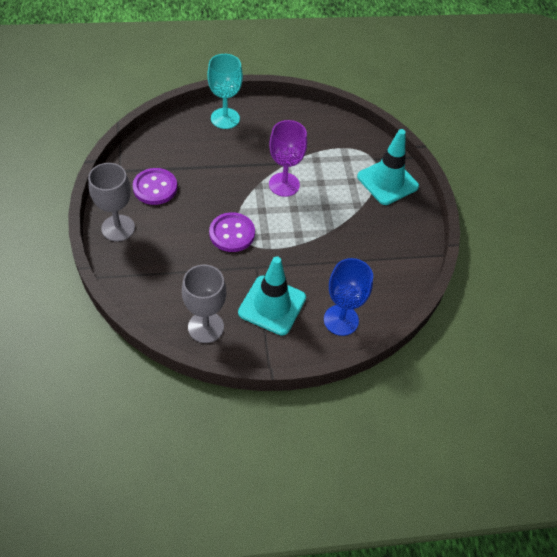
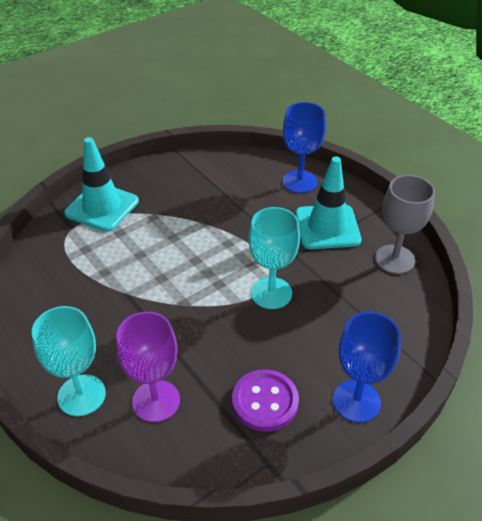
camera: 115 degrees left, 10 degrees down
(118, 228) = (356, 401): grey goblet -> blue goblet
(232, 233) = (271, 293): purple button -> turquoise goblet
(284, 184) = (165, 282): purple goblet -> purple goblet (156, 401)

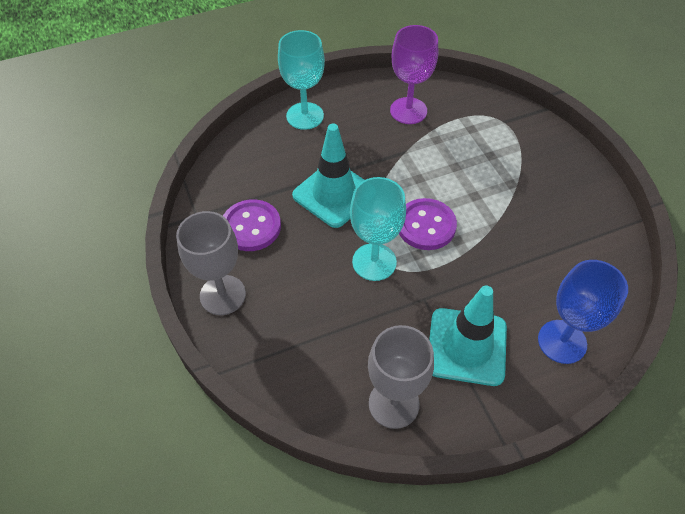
camera: 105 degrees right, 10 degrees up
(102, 207) = (533, 145): turquoise traffic cone -> turquoise traffic cone (334, 194)
(156, 401) = (282, 157): purple goblet -> purple goblet (408, 111)
(218, 265) = (426, 226): none -> purple button
(356, 401) = (222, 295): blue goblet -> grey goblet

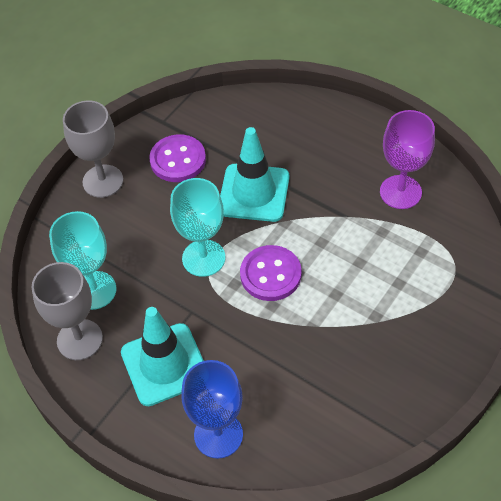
camera: 60 degrees right, 0 degrees up
(305, 116) = (326, 124): turquoise goblet -> turquoise goblet (94, 290)

